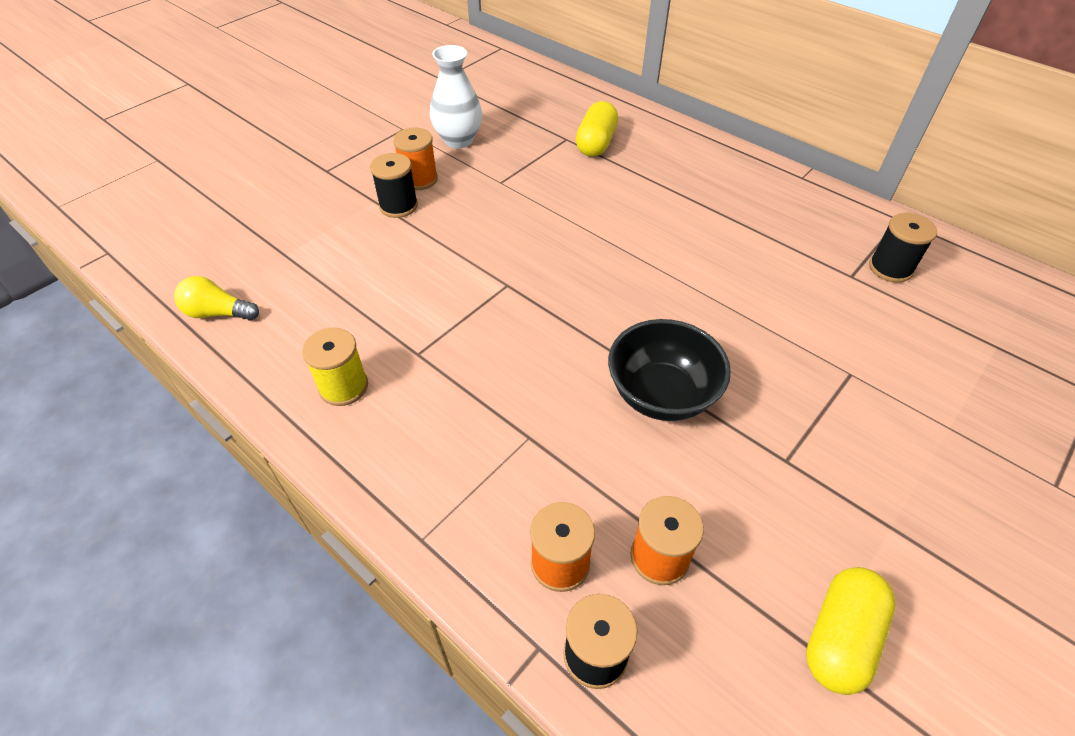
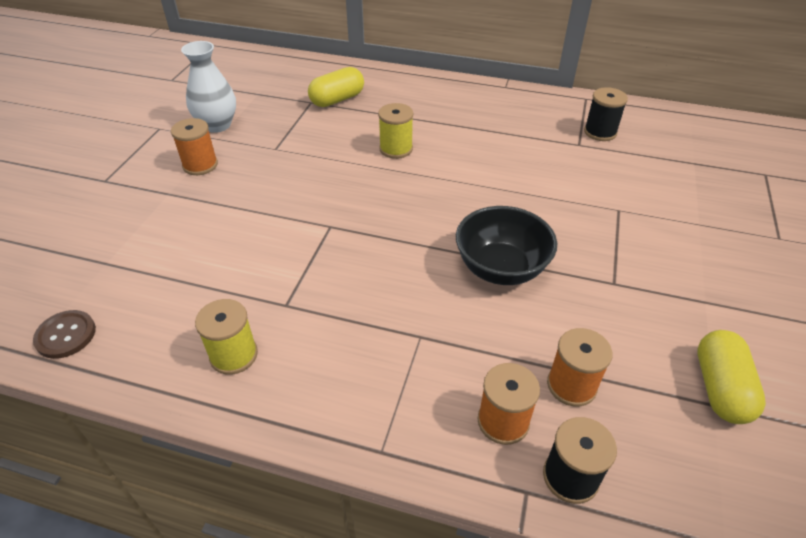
camera: 25 degrees left, 5 degrees down
(218, 313) = (66, 335): yellow light bulb -> brown button
(398, 206) = (194, 191): black spool -> none
(596, 143) = (337, 100): yellow capsule -> yellow capsule turned 60 degrees clockwise
(626, 218) = (396, 149): none -> yellow spool

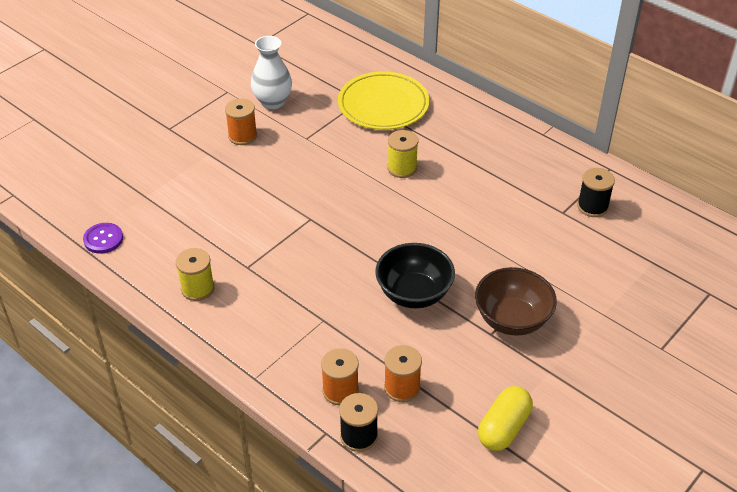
camera: 25 degrees right, 0 degrees up
(66, 335) = (103, 239): brown button -> purple button
(337, 100) = (383, 104): yellow capsule -> yellow plate
(621, 260) = (512, 319): none -> brown bowl

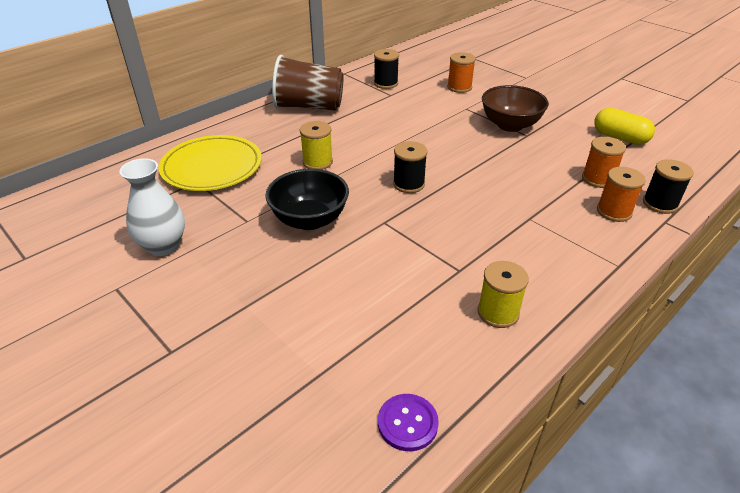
camera: 85 degrees left, 5 degrees down
(242, 136) = (221, 273): orange spool -> orange spool (459, 87)
(372, 233) = (408, 184): none -> black spool
(414, 293) = (487, 166): black bowl -> black bowl (309, 220)
(514, 150) = (309, 106): none -> brown cup

